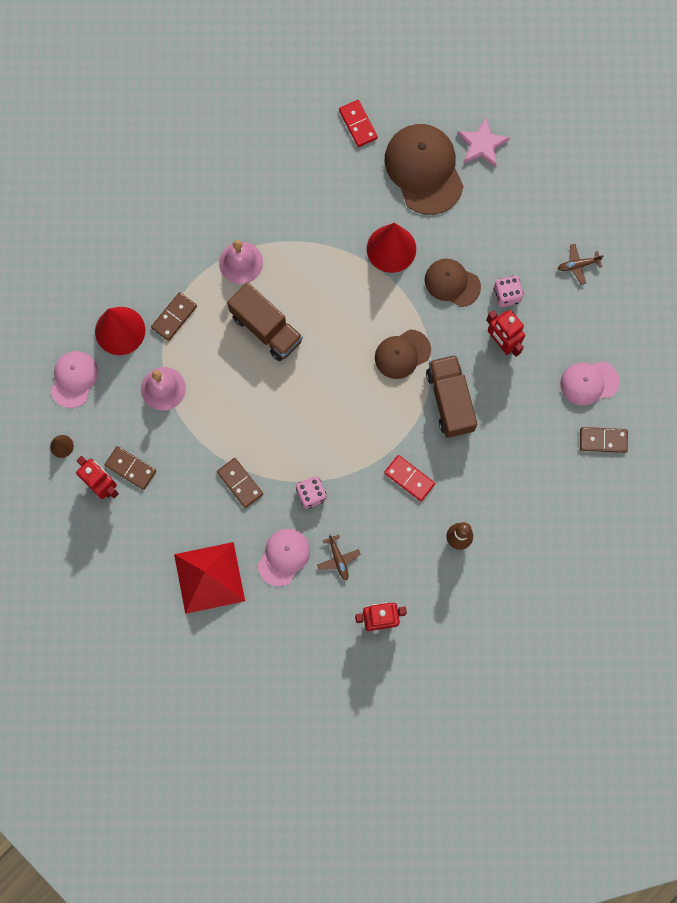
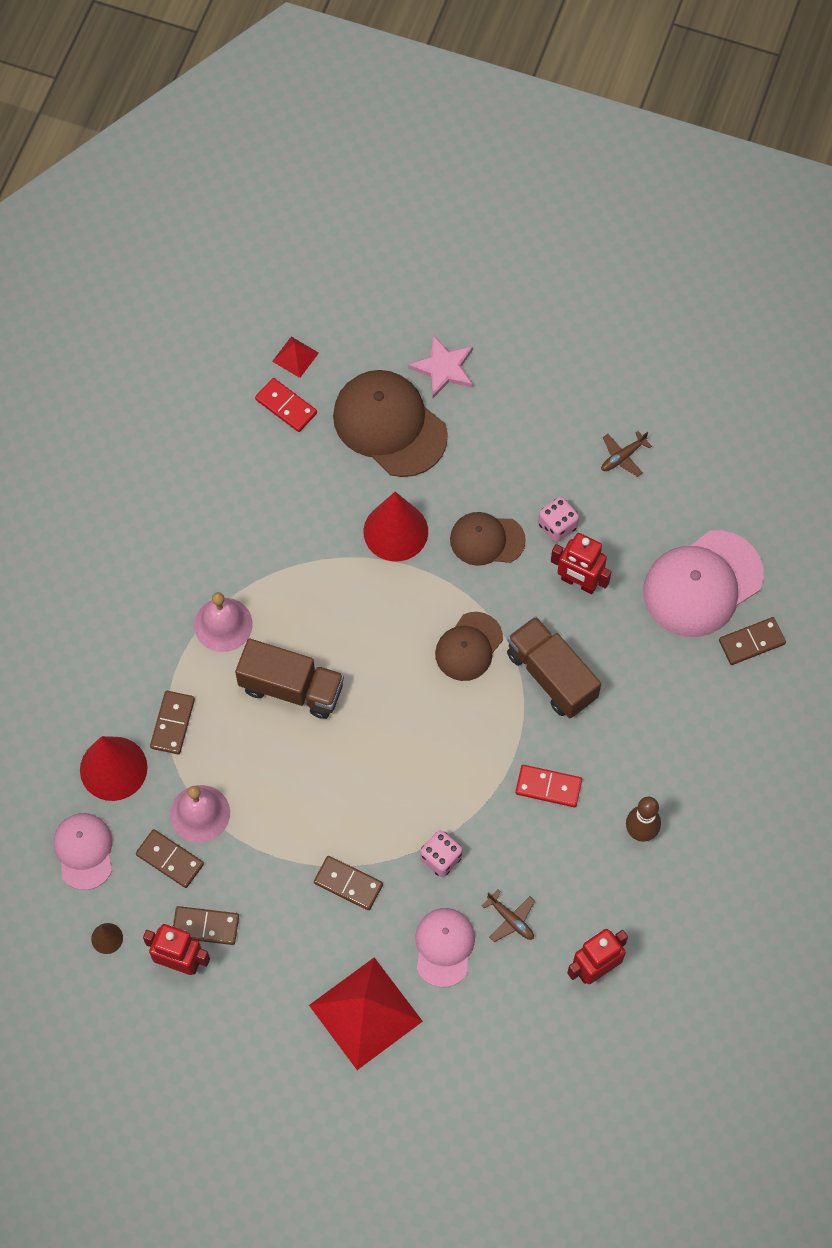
camera: 25 degrees left, 10 degrees down
(128, 411) = (170, 859): none -> brown domino
(381, 91) = (295, 357): none -> red pyramid
(589, 382) = (702, 584): pink cap -> pink cap, size x1.68

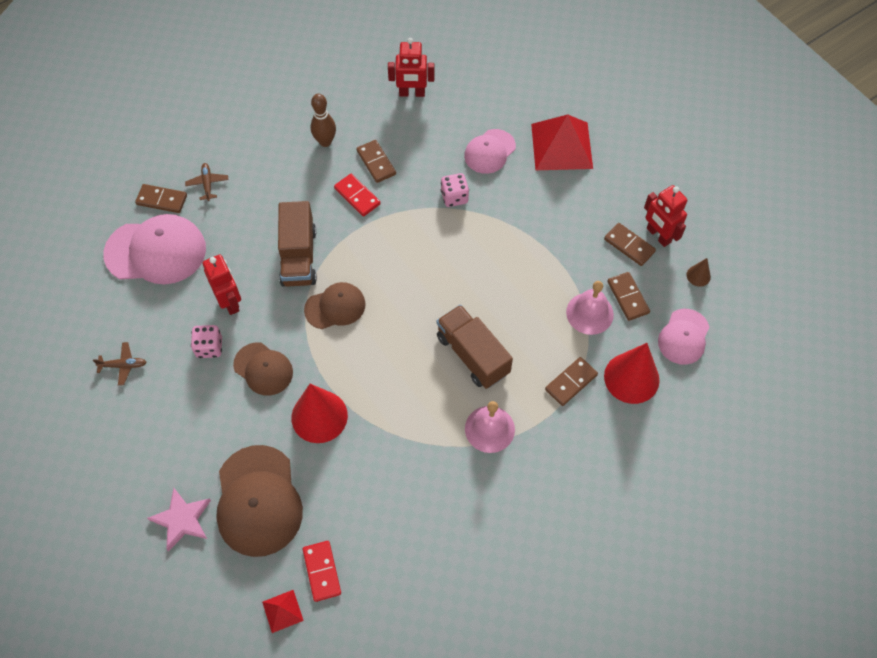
camera: 145 degrees left, 5 degrees down
(348, 883) = (522, 217): brown domino -> brown domino (376, 163)
(511, 919) = (439, 142): brown plane -> brown plane (207, 183)

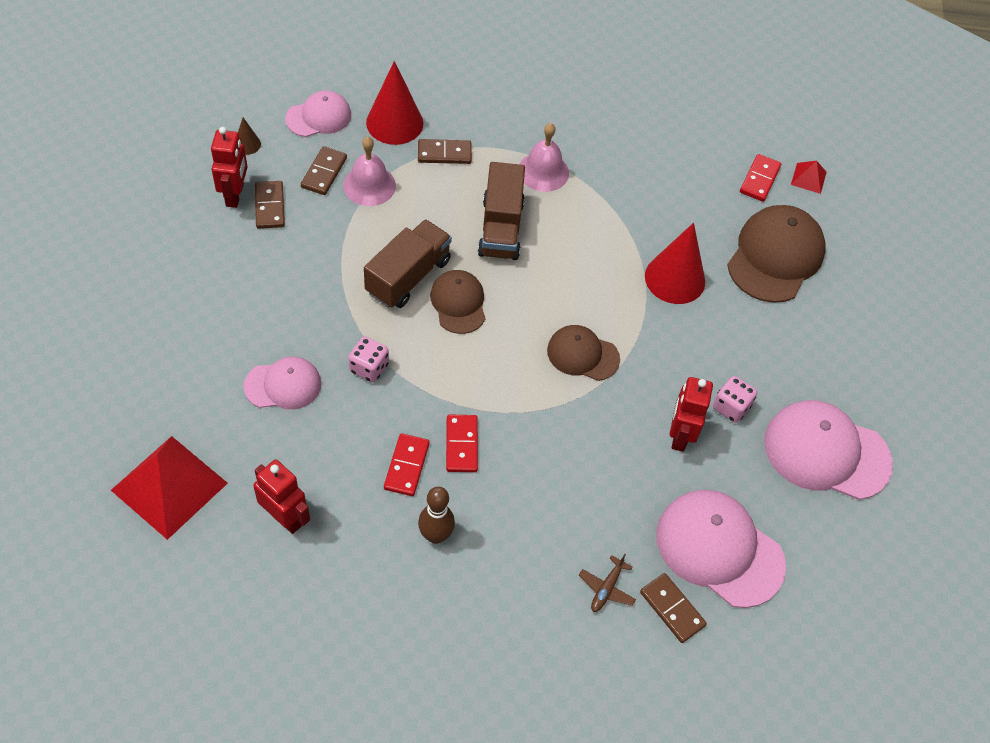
camera: 145 degrees left, 5 degrees down
(123, 365) = (826, 452): brown plane -> pink cap
(182, 519) = (849, 288): pink star -> none
(263, 369) = (694, 351): brown cap -> brown cap (458, 303)
(299, 256) = (576, 428): brown truck -> brown truck (408, 276)
(376, 163) = (407, 466): brown domino -> red domino
(561, 146) = (210, 334): red pyramid -> red pyramid (169, 486)

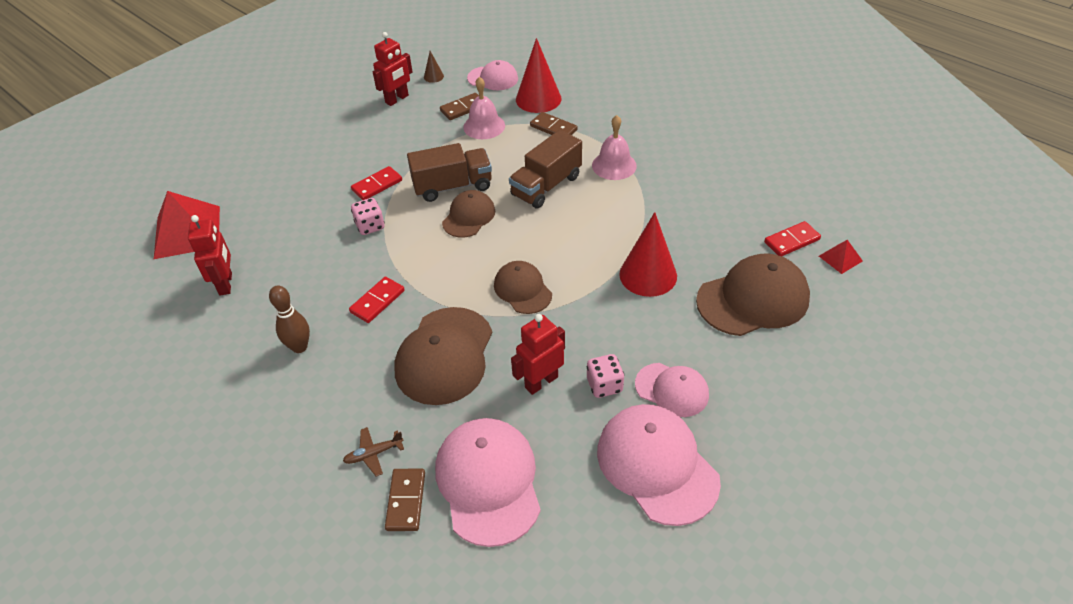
camera: 45 degrees right, 10 degrees down
(270, 206) = (410, 113): brown domino -> none
(283, 385) = (309, 210): pink cap -> pink cap (672, 390)
(407, 466) = (329, 295): red domino -> red domino (377, 185)
(577, 461) = (444, 355): none -> brown cap

